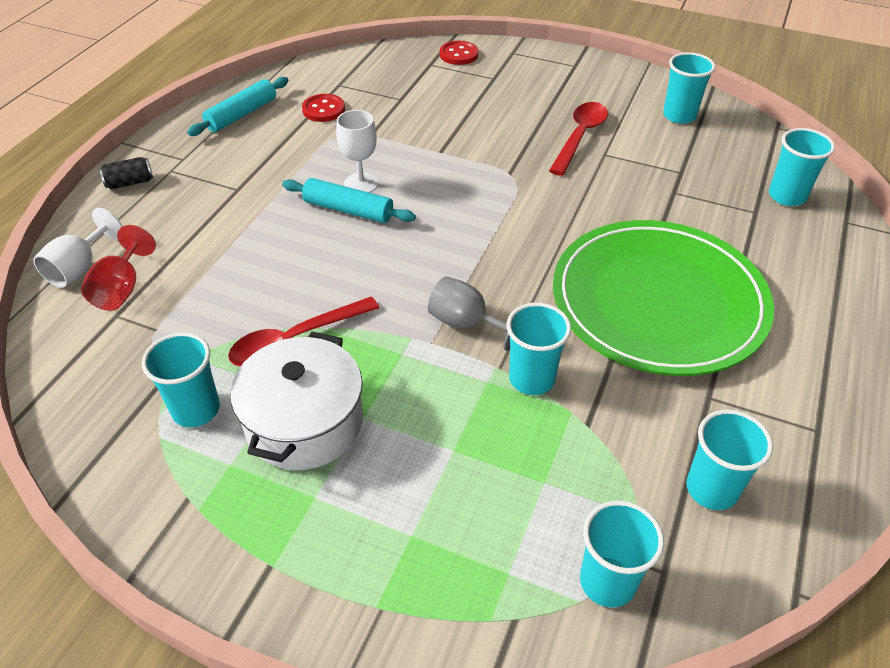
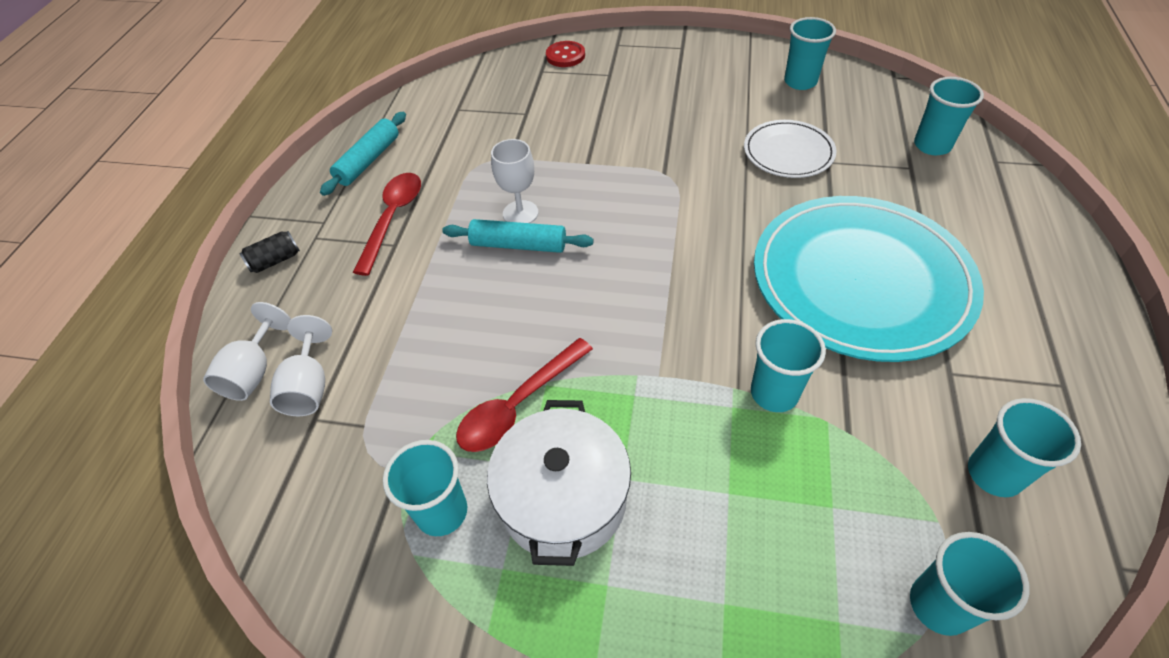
camera: 10 degrees left, 5 degrees up
(121, 289) = (309, 387): red goblet -> white goblet
(323, 110) = (452, 139): red button -> none
(466, 323) = (686, 346): grey goblet -> none
(580, 137) = (716, 121): red spoon -> red spoon (393, 218)
(638, 177) = (788, 152): none -> white plate
(658, 301) = (860, 281): green plate -> turquoise plate

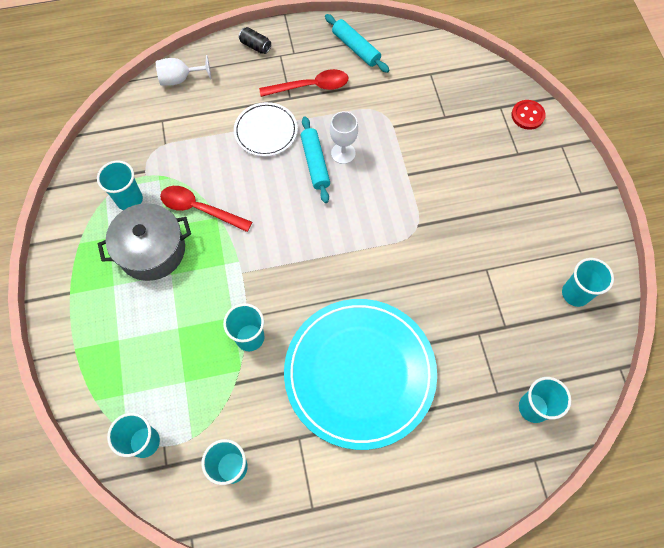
camera: 65 degrees right, 15 degrees up
(309, 387) = (179, 108): white goblet -> none
(368, 160) = (356, 48): turquoise rolling pin -> turquoise rolling pin turned 45 degrees clockwise
(563, 498) = (152, 250): white pot -> grey pot
(788, 152) = (477, 302): white plate -> white plate (266, 131)

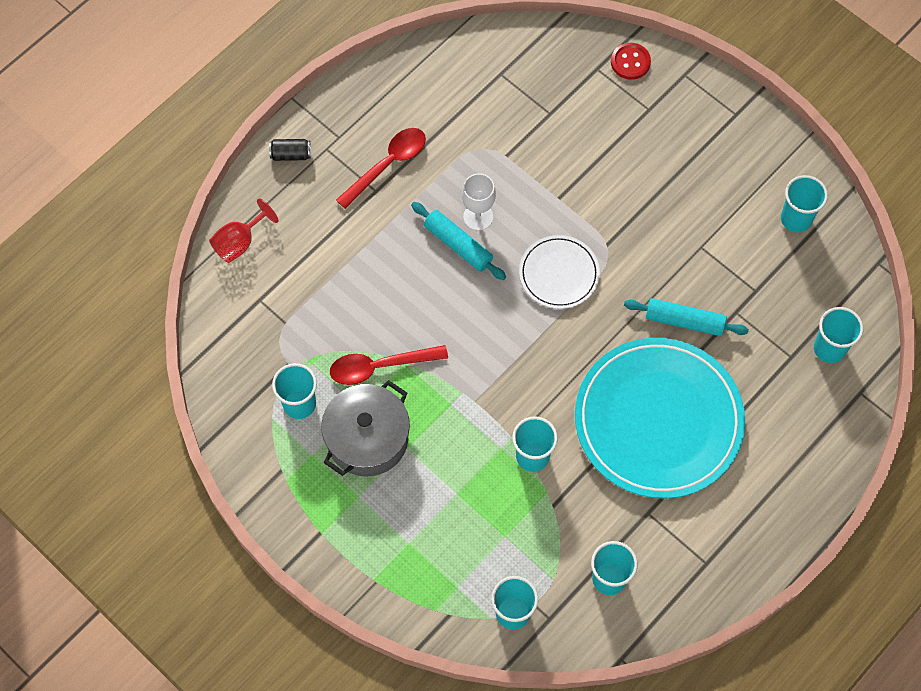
camera: 35 degrees left, 0 degrees up
(180, 79) = (239, 242): white goblet -> red goblet
(266, 131) = (380, 243): white plate -> white plate (559, 274)
(356, 48) = (401, 91): turquoise rolling pin -> turquoise rolling pin (684, 321)

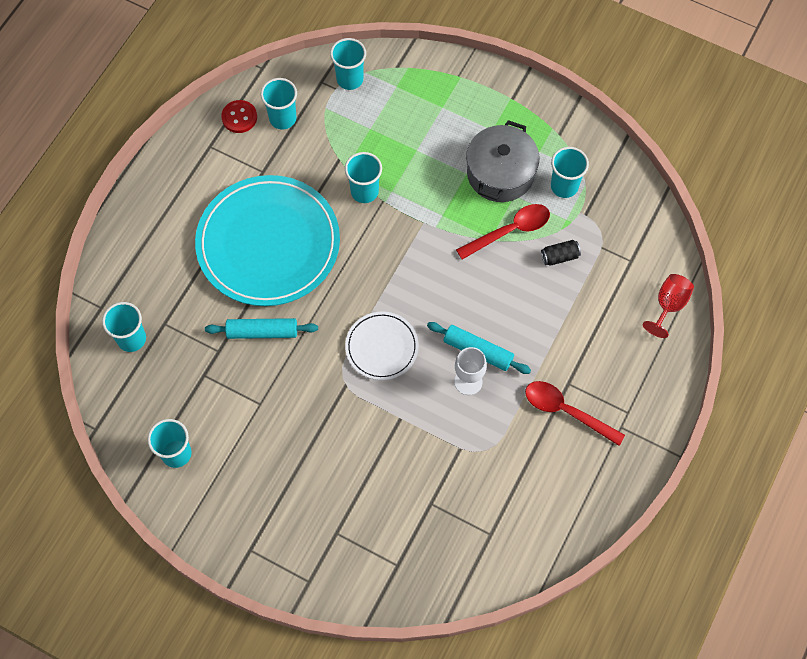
camera: 165 degrees right, 0 degrees up
(291, 154) = (657, 398): black can -> black can (559, 256)
(388, 165) = (566, 411): red spoon -> red spoon turned 90 degrees clockwise
(630, 62) = (366, 582): red button -> red button (239, 117)

